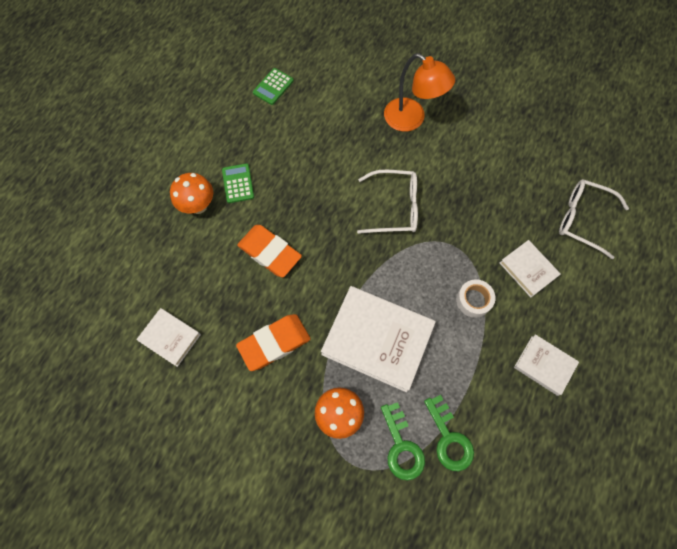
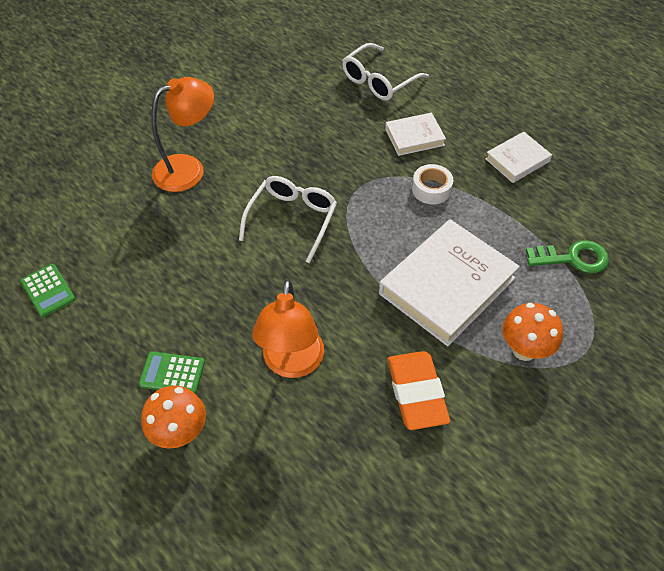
camera: 70 degrees left, 15 degrees down
(170, 338) = (366, 522): white book -> none
(269, 252) = (292, 364): orange eraser -> orange lamp
(401, 446) = (573, 302): green key -> none

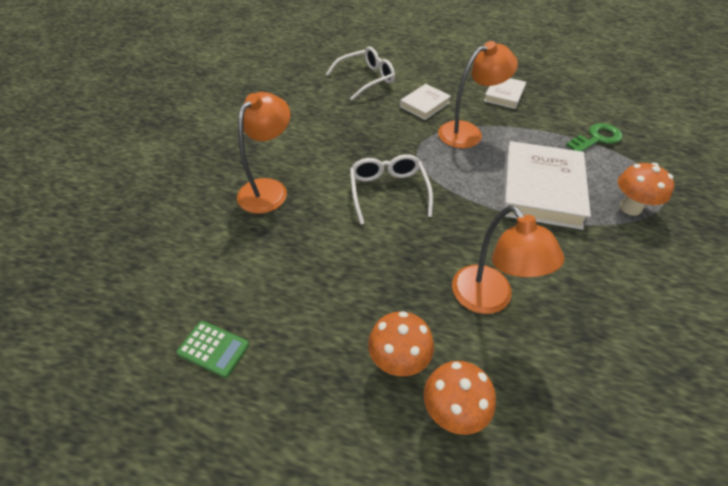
camera: 30 degrees left, 5 degrees down
(172, 373) = (398, 362): green calculator -> orange mushroom
(378, 81) = (366, 79): white glasses -> white glasses turned 135 degrees counterclockwise
(416, 392) = (596, 273): orange eraser -> none
(431, 189) = (468, 132): white tape -> orange lamp

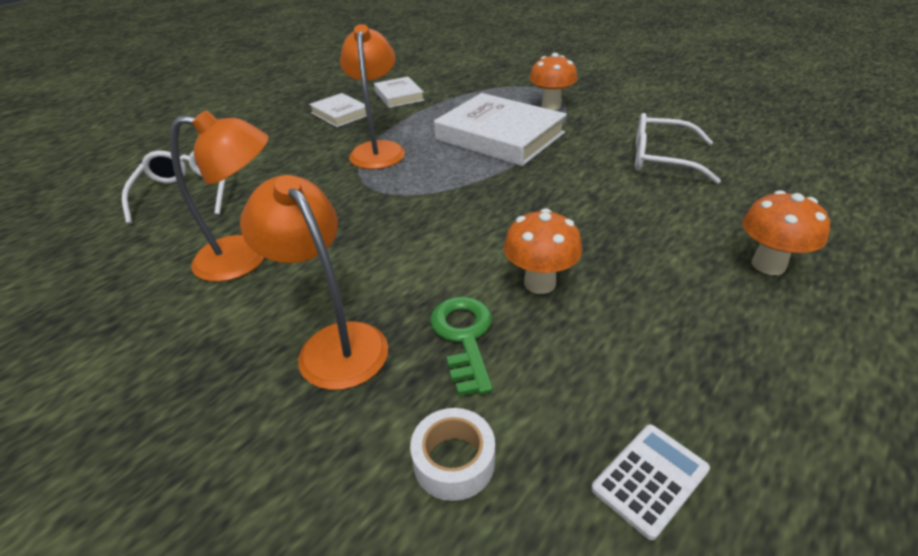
camera: 65 degrees left, 10 degrees down
(206, 262) = (454, 461): none -> white tape
(213, 349) = (650, 479): green calculator -> white calculator
(388, 191) = (431, 228): white glasses -> white glasses (661, 159)
(398, 362) = (701, 286): orange mushroom -> orange mushroom (539, 283)
(424, 104) = (298, 163): white book -> white book (399, 96)
(489, 299) = (631, 204): orange lamp -> orange lamp (246, 258)
(597, 138) = (453, 92): green key -> green key (464, 337)

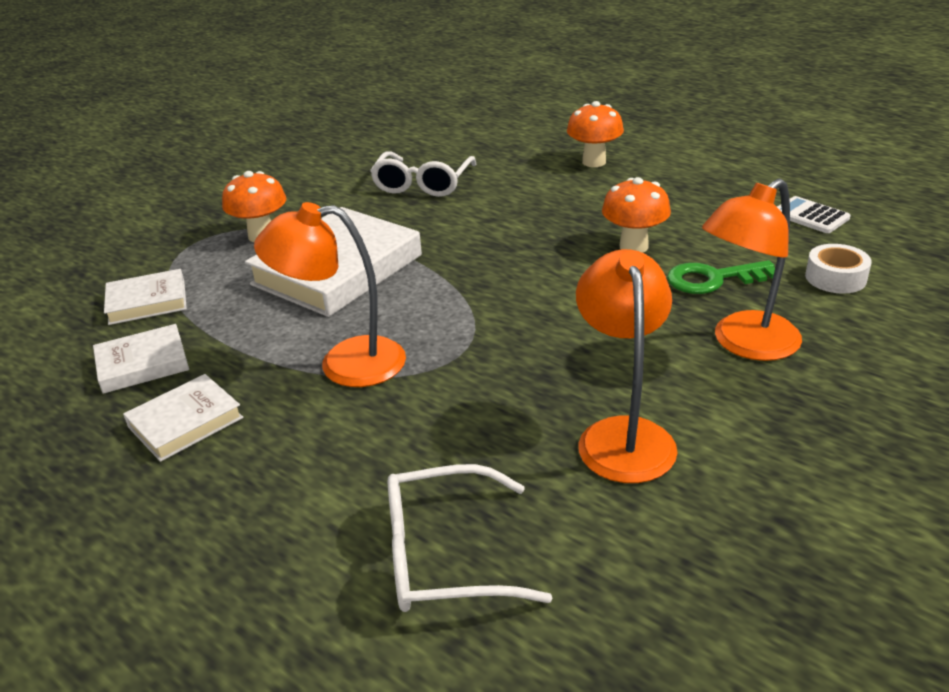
camera: 90 degrees left, 5 degrees down
(465, 87) = (147, 302): none -> white book

